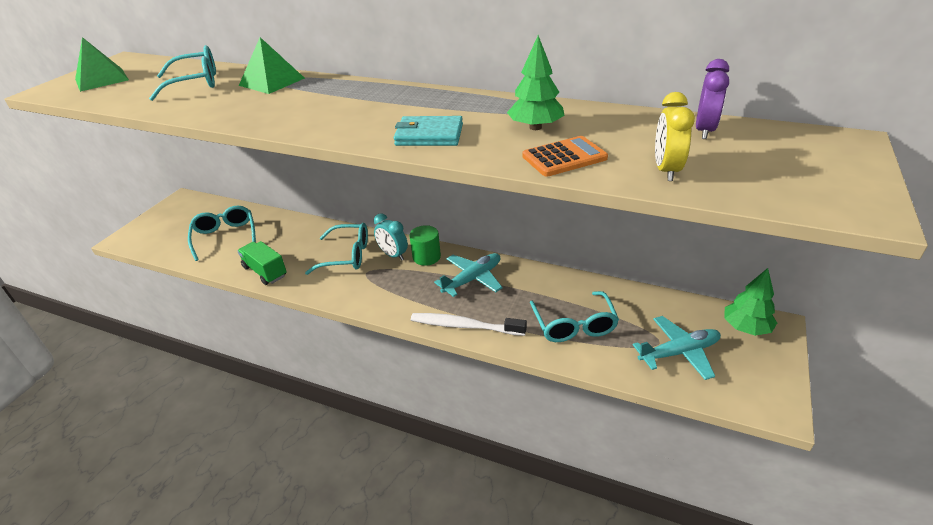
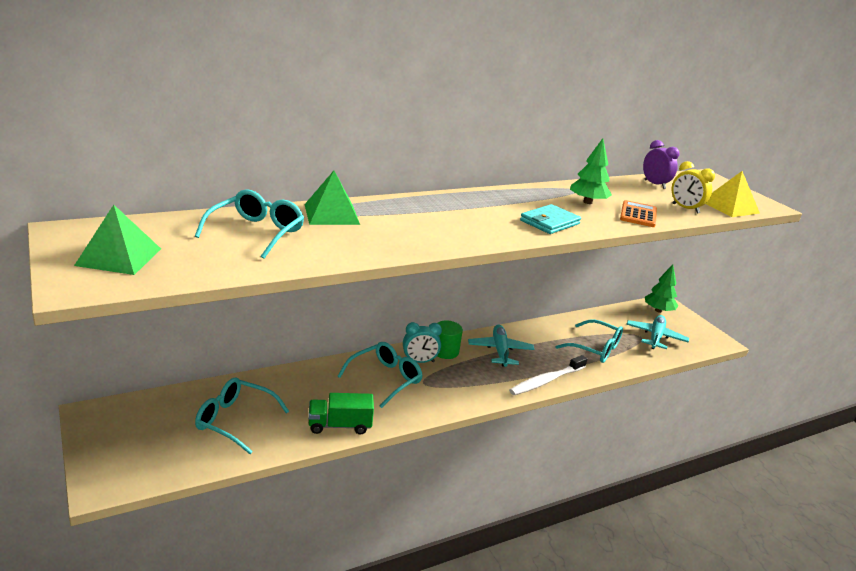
camera: 55 degrees left, 10 degrees down
(763, 190) = (729, 207): none -> yellow pyramid

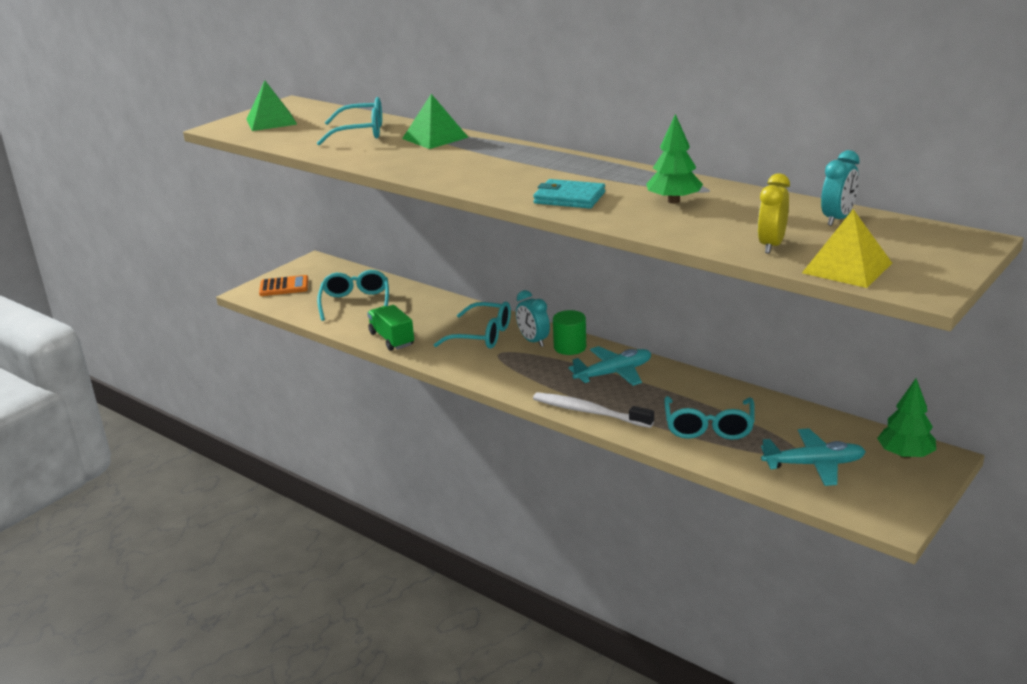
camera: 70 degrees right, 0 degrees up
(638, 215) = (684, 227): orange calculator -> orange calculator (284, 287)
(655, 184) = (837, 219): purple clock -> turquoise clock

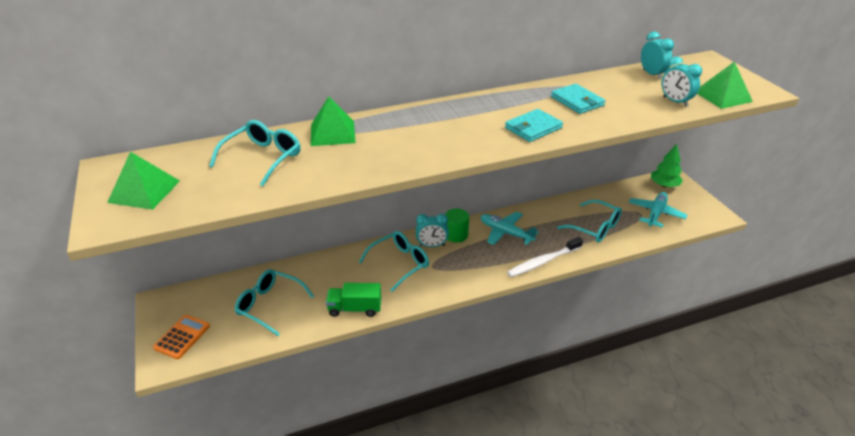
camera: 60 degrees left, 10 degrees up
(614, 373) = (505, 233): turquoise plane -> turquoise plane turned 60 degrees counterclockwise
(674, 201) = (577, 101): green tree -> turquoise wallet
(771, 245) = (675, 102): yellow clock -> turquoise clock
(847, 268) = (722, 96): yellow pyramid -> green pyramid

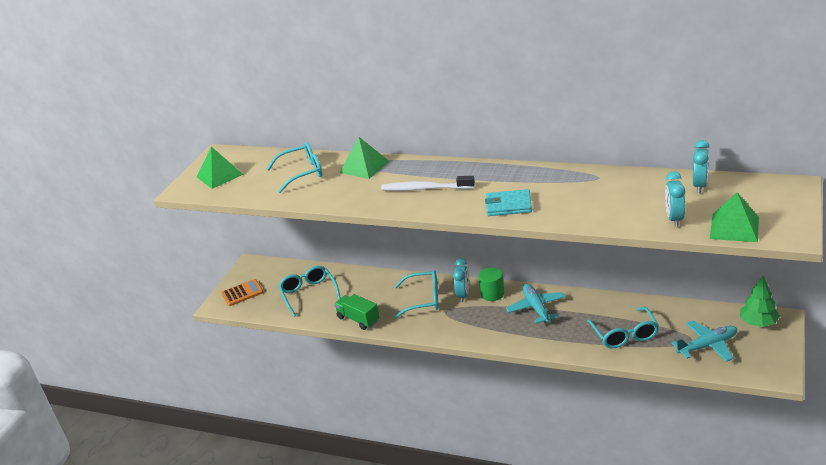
camera: 45 degrees right, 5 degrees down
(432, 245) = (463, 295): turquoise clock -> turquoise clock turned 120 degrees counterclockwise
(543, 262) = (538, 344): white toothbrush -> white toothbrush (425, 189)
(577, 101) = (582, 192): turquoise wallet -> none

